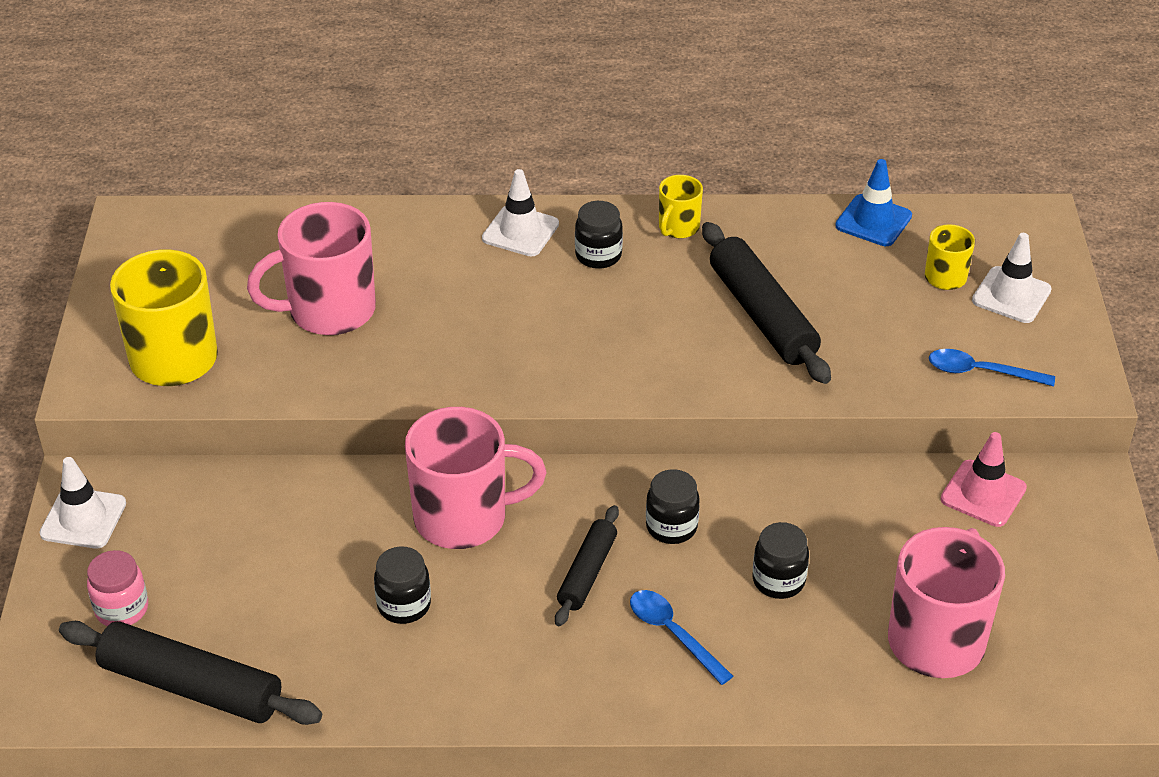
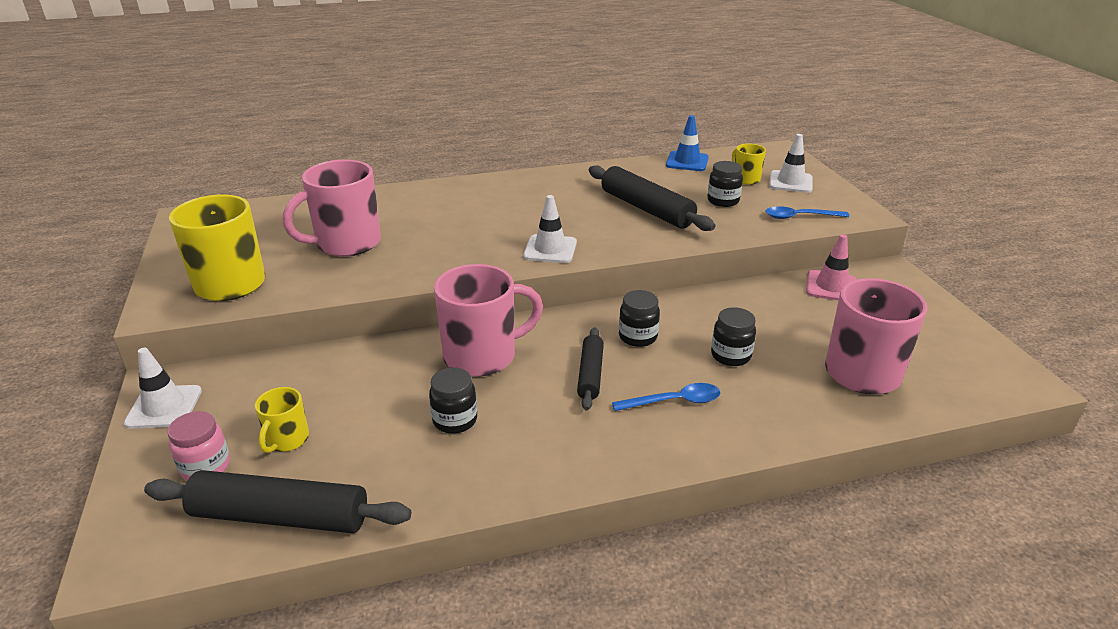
camera: 15 degrees left, 10 degrees down
(520, 231) = (468, 190): white traffic cone -> white traffic cone (550, 249)
(598, 255) = (525, 195): black jar -> black jar (723, 201)
(673, 634) = (674, 401): blue spoon -> blue spoon turned 135 degrees clockwise
(678, 228) = (570, 177): yellow mug -> yellow mug (287, 440)

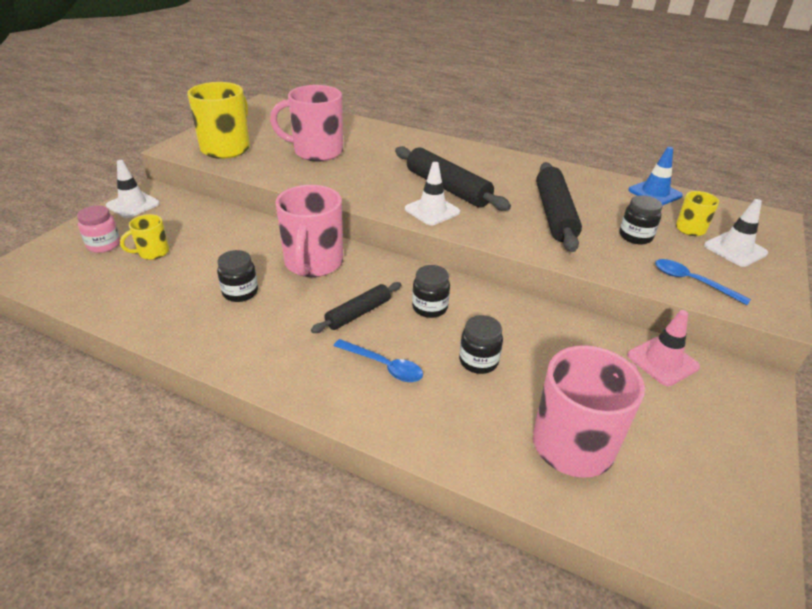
camera: 40 degrees right, 5 degrees up
(280, 516) = (93, 290): black rolling pin -> black rolling pin (447, 188)
(482, 356) = (313, 263): pink mug -> pink mug turned 75 degrees clockwise

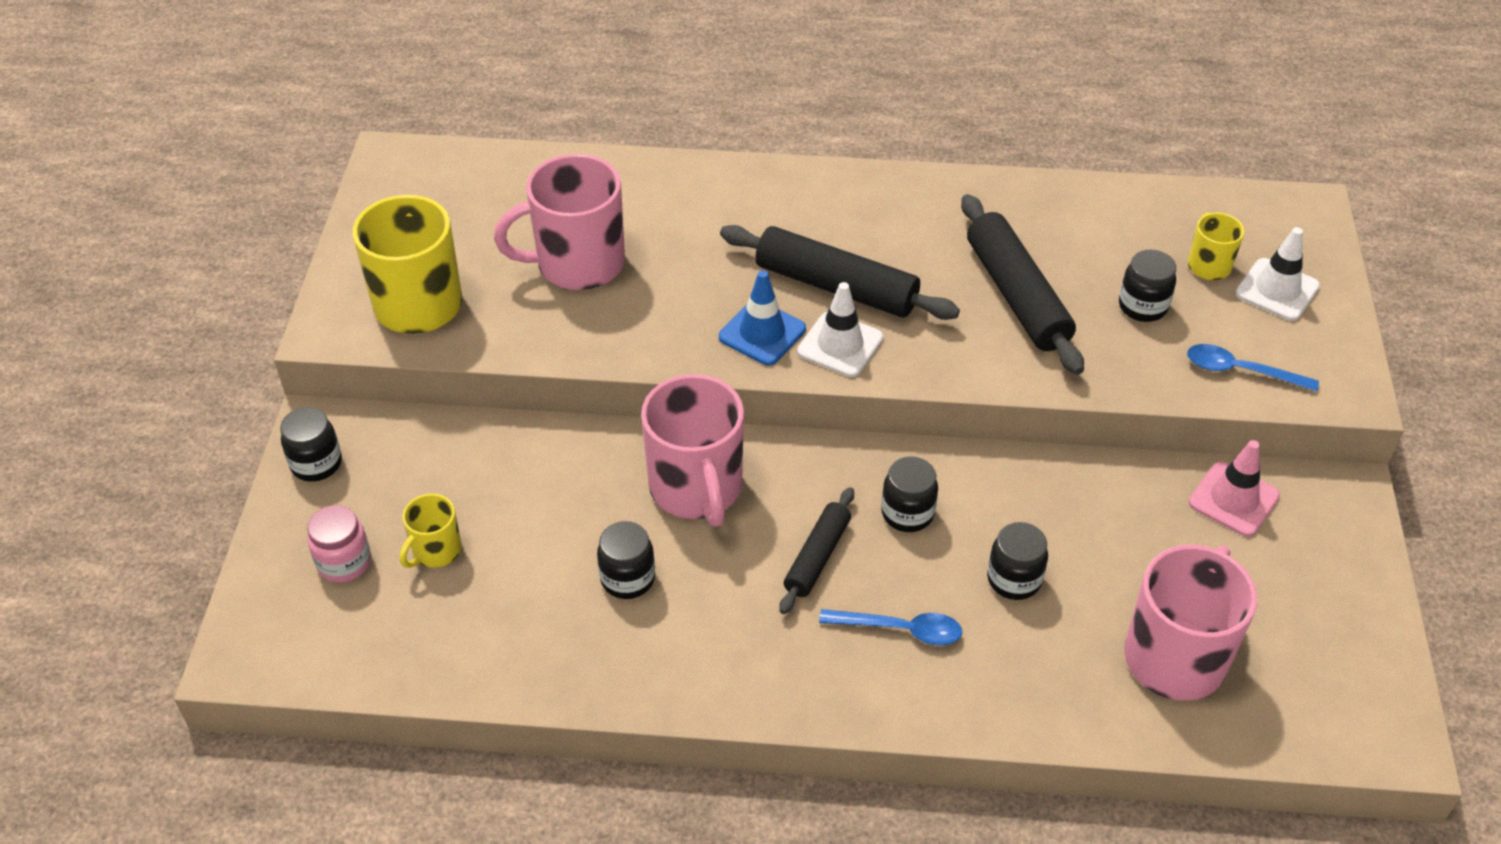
camera: 20 degrees left, 10 degrees up
(133, 205) = (316, 463): white traffic cone -> black jar
(655, 193) = (1138, 202): blue traffic cone -> blue traffic cone (762, 333)

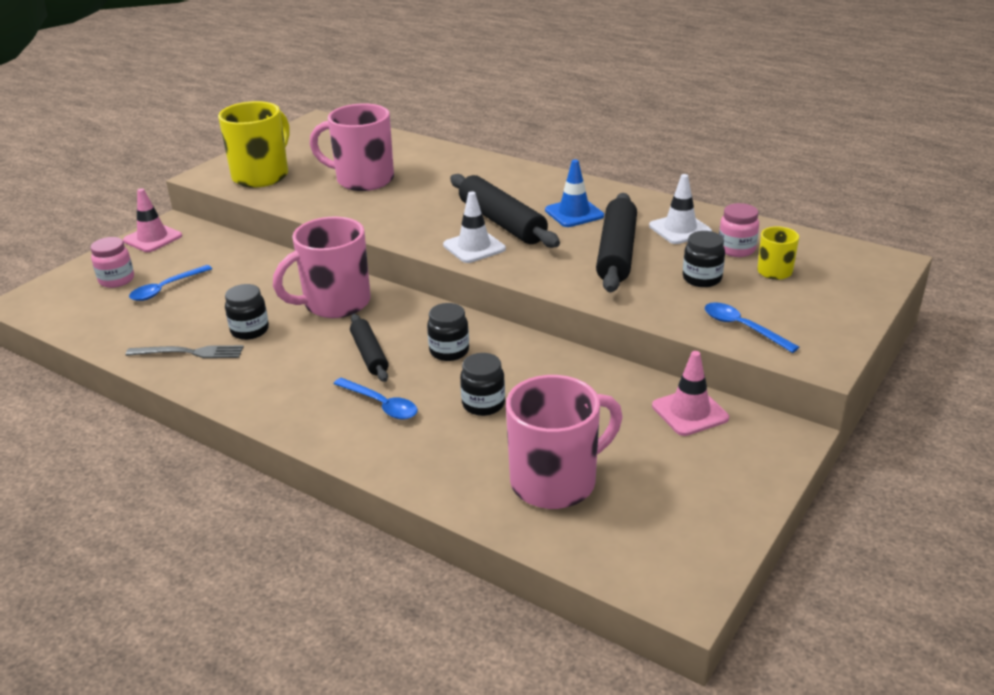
camera: 30 degrees right, 15 degrees down
(316, 463) = (152, 238): black jar -> pink traffic cone
(435, 551) = (166, 289): yellow mug -> blue spoon
(583, 648) = (189, 353): none -> grey fork
(696, 489) = (335, 303): pink mug -> pink mug turned 45 degrees clockwise
(762, 333) = (433, 231): blue traffic cone -> blue traffic cone (574, 213)
(817, 557) = (369, 354): black rolling pin -> black rolling pin turned 75 degrees counterclockwise
(1143, 242) = (736, 249): none -> pink jar
(1277, 290) = (816, 295): white traffic cone -> white traffic cone (680, 229)

